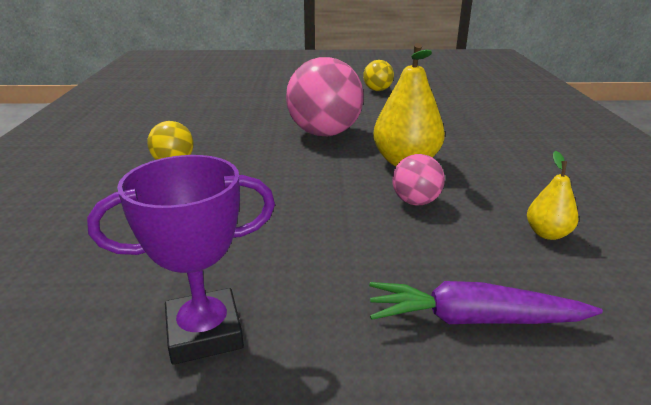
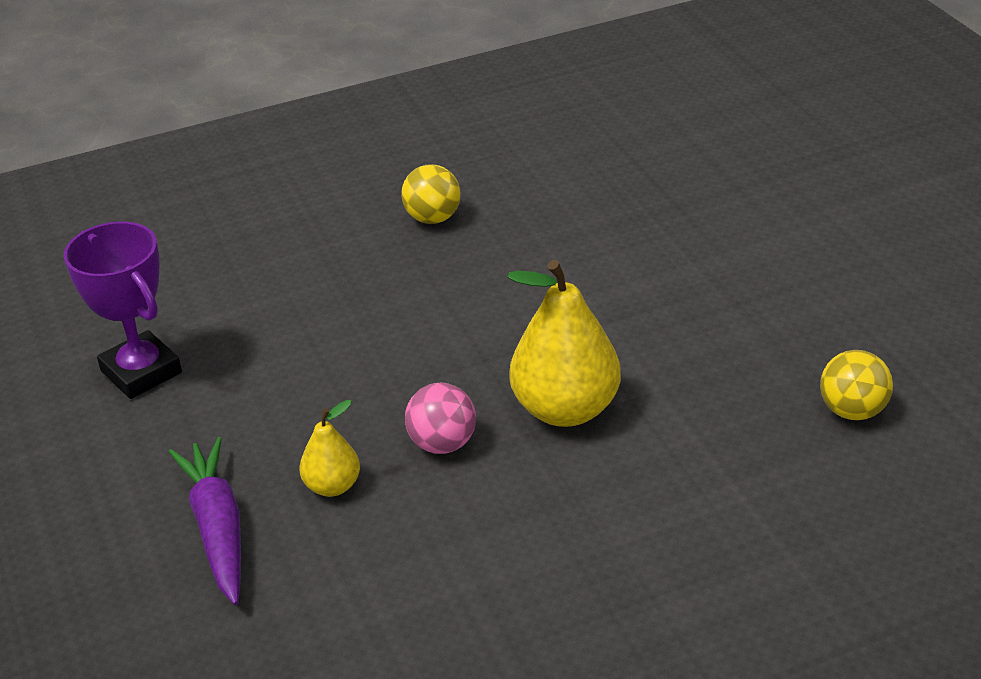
camera: 70 degrees right, 10 degrees up
(324, 133) = (620, 303): pink ball -> none
(377, 90) = (895, 300): yellow ball -> yellow ball (852, 411)
(547, 234) = (418, 574): yellow pear -> yellow pear (332, 486)

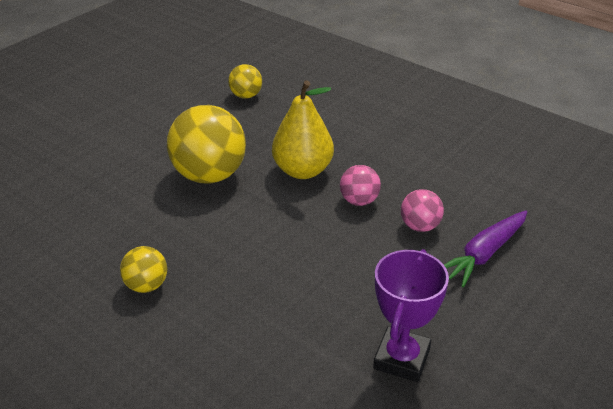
camera: 120 degrees left, 0 degrees up
(332, 486) = (420, 226): yellow pear -> pink ball
(622, 312) = (209, 175): none -> yellow ball

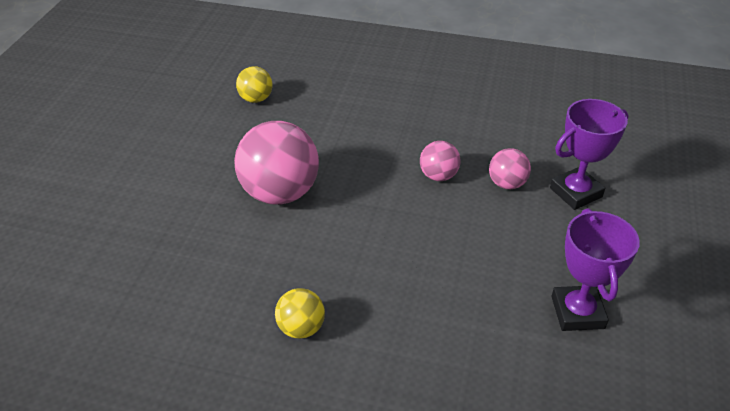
camera: 25 degrees left, 5 degrees up
(209, 175) = (280, 193): yellow ball -> pink ball
(303, 171) = (366, 161): yellow pear -> none
(484, 254) = (575, 192): purple carrot -> purple trophy

